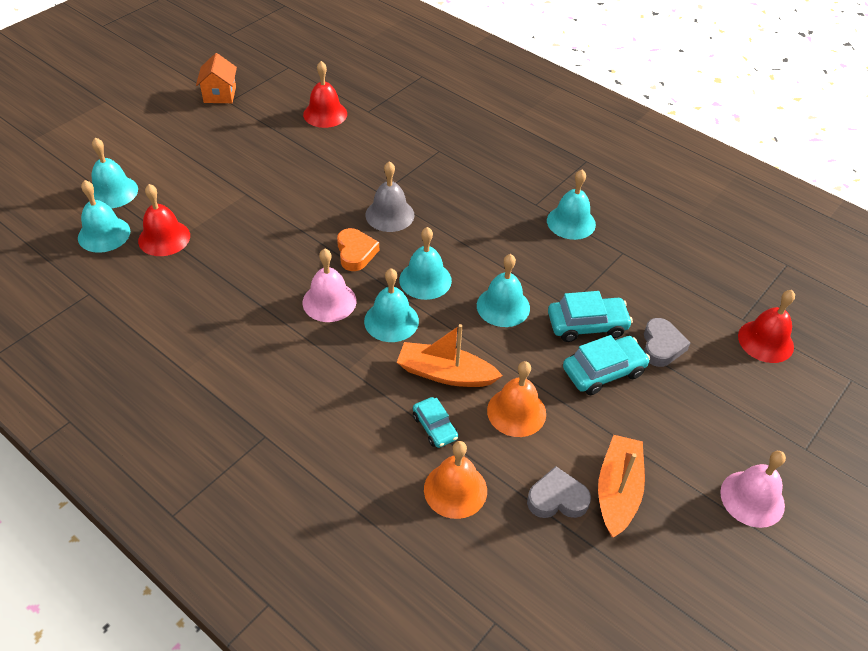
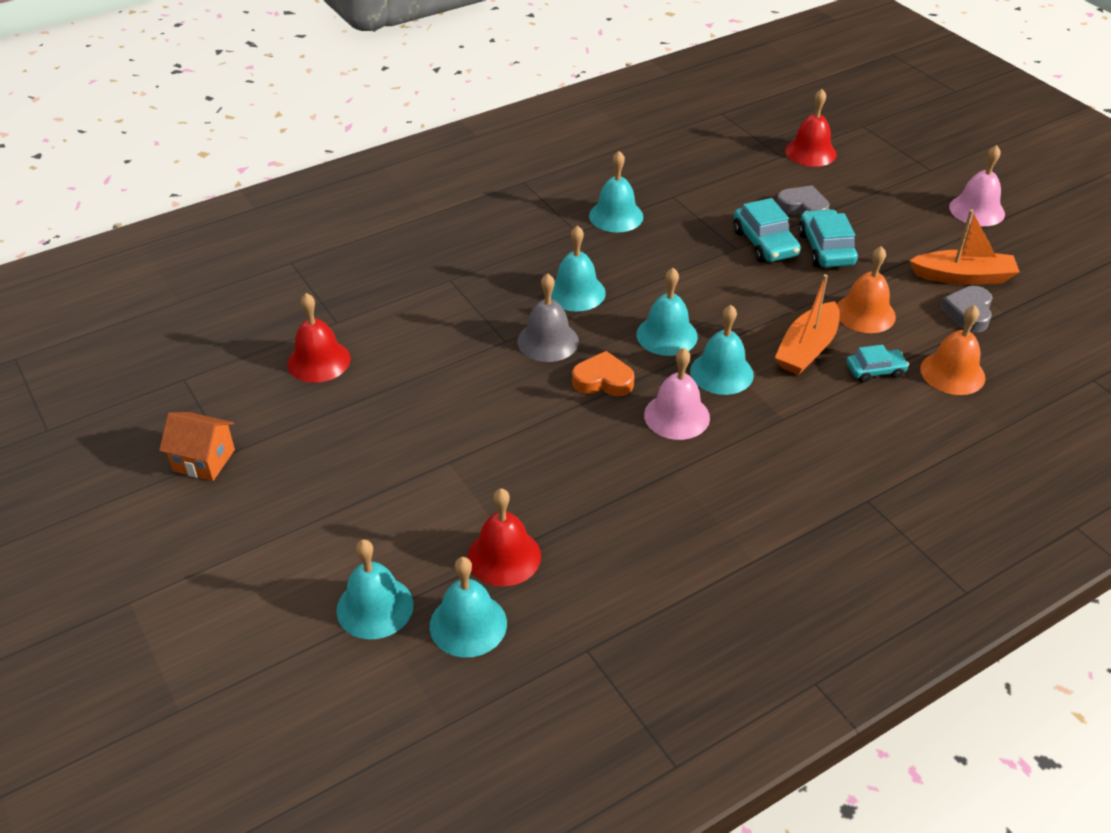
camera: 70 degrees left, 5 degrees down
(503, 306) = (723, 289): turquoise bell -> turquoise bell (576, 292)
(587, 325) = (764, 243): turquoise car -> turquoise car turned 150 degrees clockwise
(617, 491) = (963, 277): orange boat -> orange boat turned 150 degrees clockwise

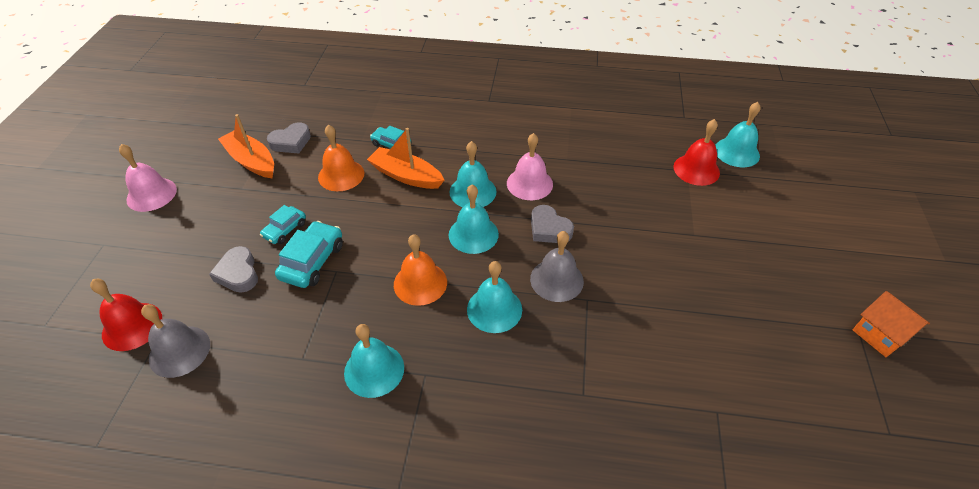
camera: 140 degrees left, 5 degrees up
(319, 361) = (752, 375): red bell -> none
(375, 607) = (785, 183): turquoise bell -> none
(603, 380) = (549, 229): orange heart -> grey heart
(756, 159) = (179, 351): none -> grey bell
(807, 349) = (406, 176): orange boat -> orange boat turned 135 degrees counterclockwise
(826, 249) = (285, 230): turquoise car -> turquoise car, size x0.63
(952, 373) = (357, 122): orange bell -> orange bell (420, 283)

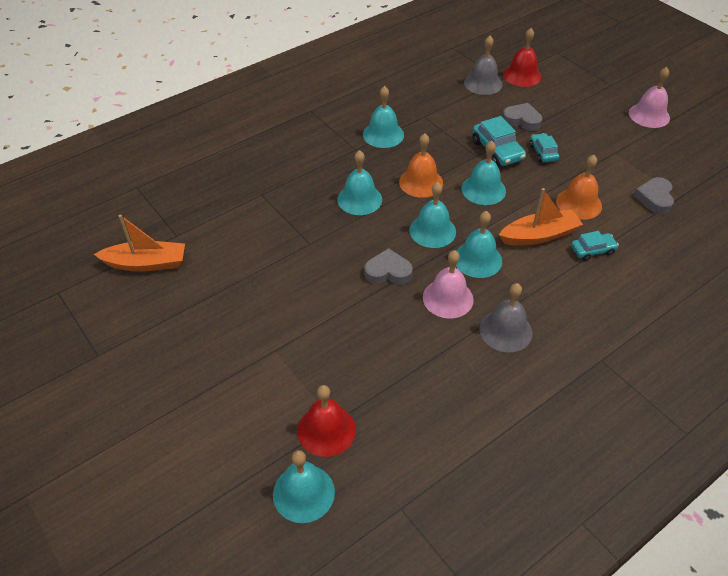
camera: 135 degrees right, 0 degrees up
(251, 161) = (647, 169): orange boat -> orange boat (146, 263)
(384, 236) = (483, 189): none -> turquoise bell
(556, 280) = (342, 241): grey bell -> grey bell (505, 330)
(880, 334) = (79, 362): orange house -> none

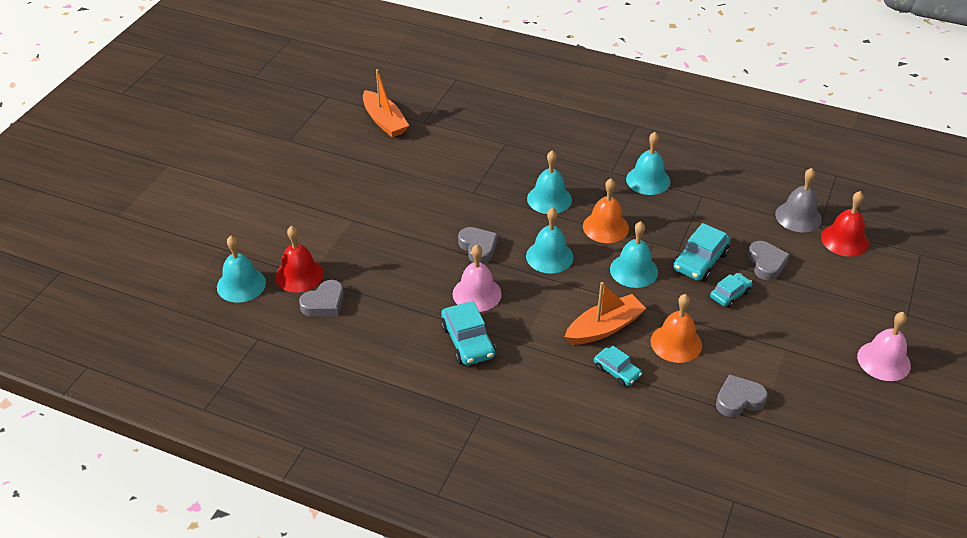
camera: 60 degrees right, 5 degrees down
(385, 424) = (324, 303): none -> grey heart
(477, 259) = (538, 297): turquoise bell -> none
(505, 330) = (467, 341): grey bell -> turquoise car
(539, 235) = (604, 328): orange boat -> orange boat turned 75 degrees counterclockwise

